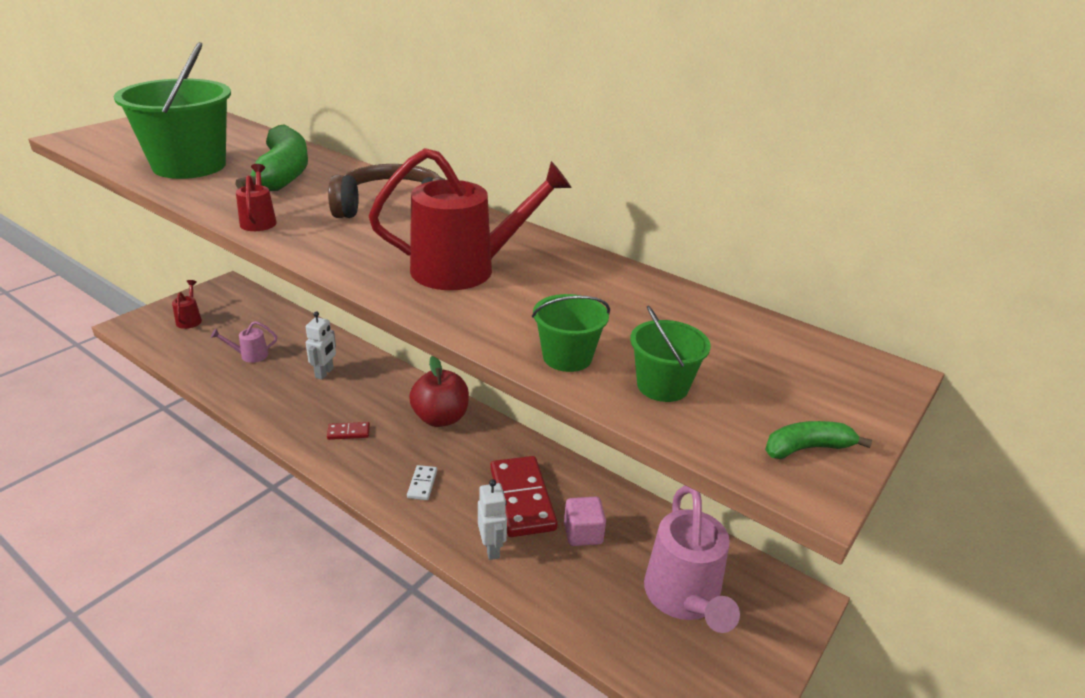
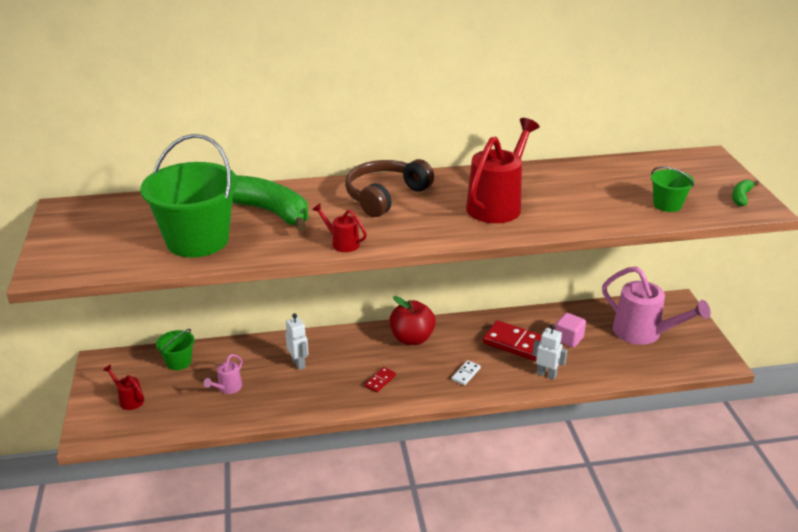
camera: 45 degrees left, 0 degrees up
(422, 484) = (466, 374): white domino -> white domino turned 75 degrees clockwise
(567, 357) = (619, 215): green bucket -> green bucket (178, 362)

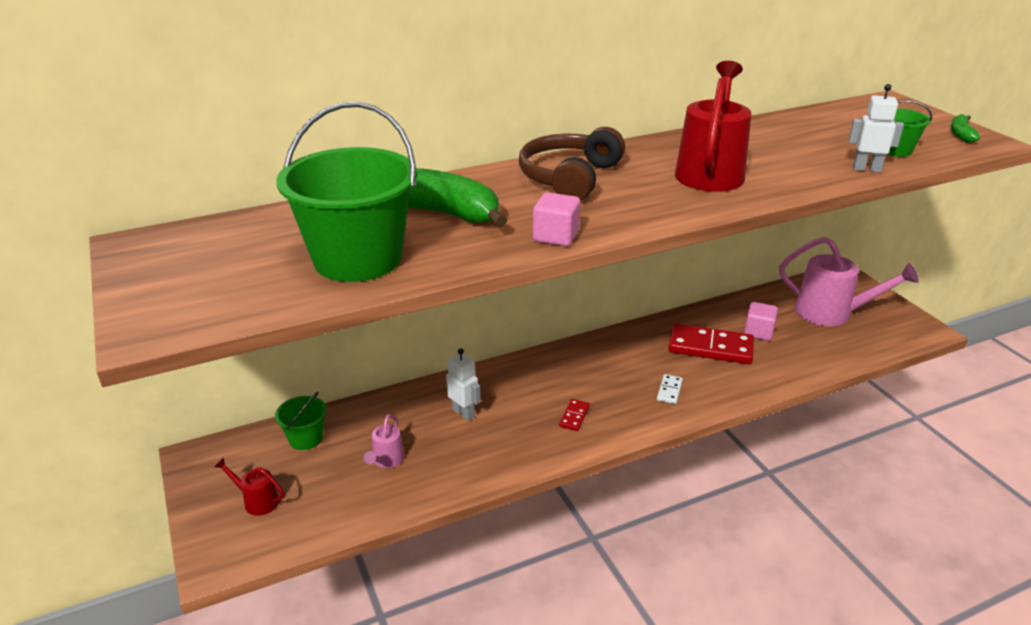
camera: 15 degrees left, 0 degrees up
(342, 243) = (556, 236): red watering can -> pink cube
(412, 339) = (585, 360): red apple -> none
(546, 374) = (758, 375): white robot -> white robot (866, 169)

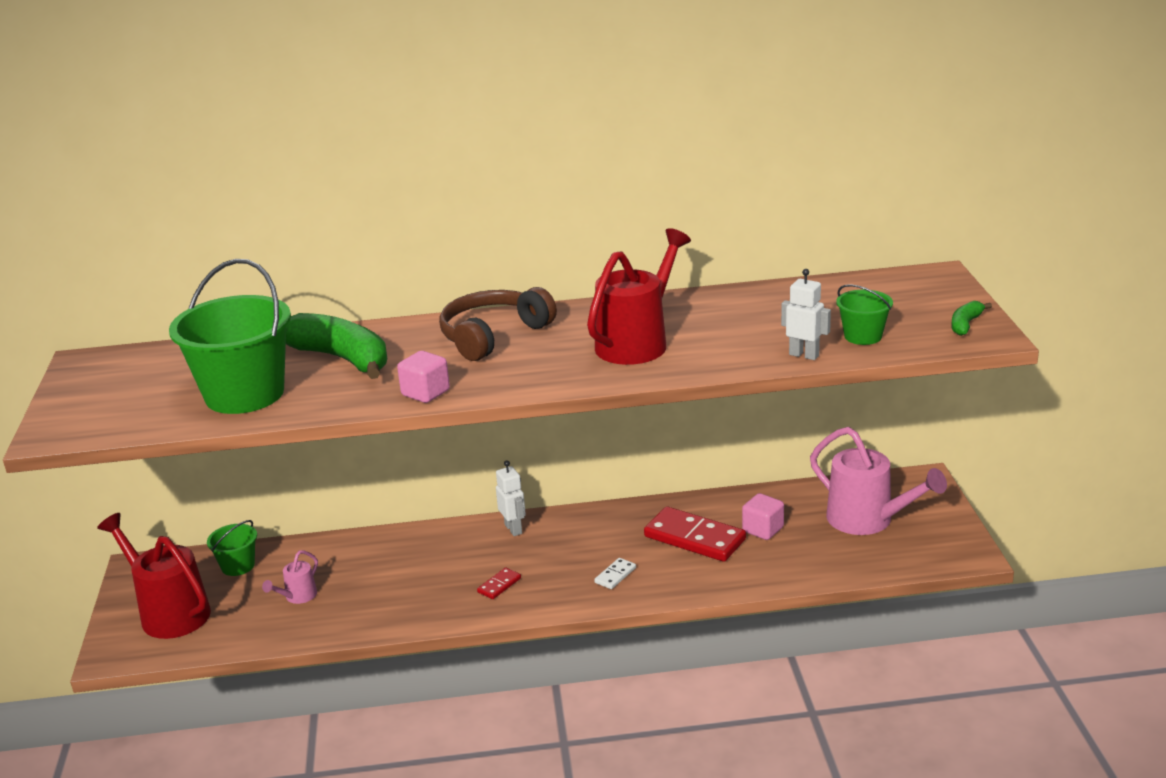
camera: 20 degrees right, 5 degrees down
(256, 501) = (168, 612): red watering can -> red watering can, size x2.14
(464, 413) = (394, 565): white robot -> white robot (513, 529)

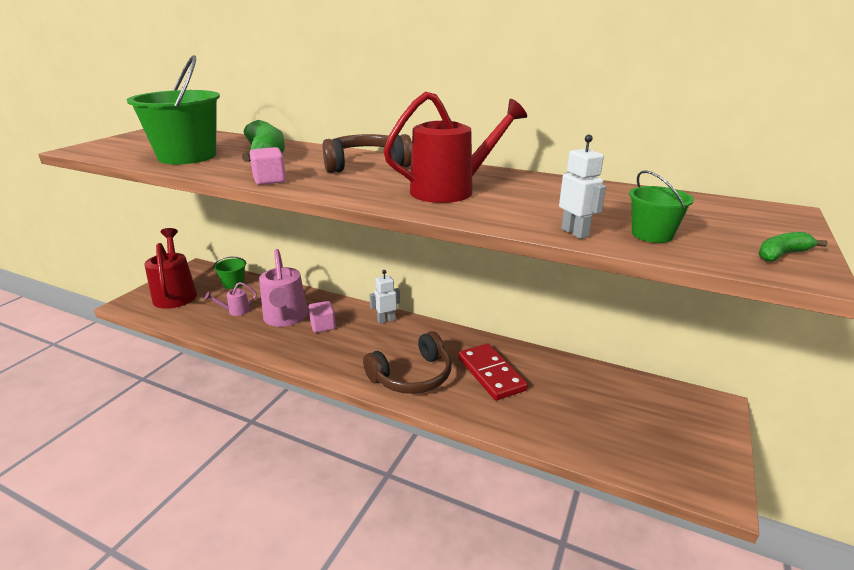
camera: 30 degrees right, 0 degrees up
(499, 585) = (338, 351): red domino -> none
(513, 529) = (386, 320): white robot -> white robot turned 120 degrees counterclockwise
(615, 575) = (412, 376): white domino -> brown headphones
(763, 529) = (547, 389): pink cube -> pink cube (323, 326)
(868, 520) = (641, 419): pink watering can -> pink watering can (286, 319)

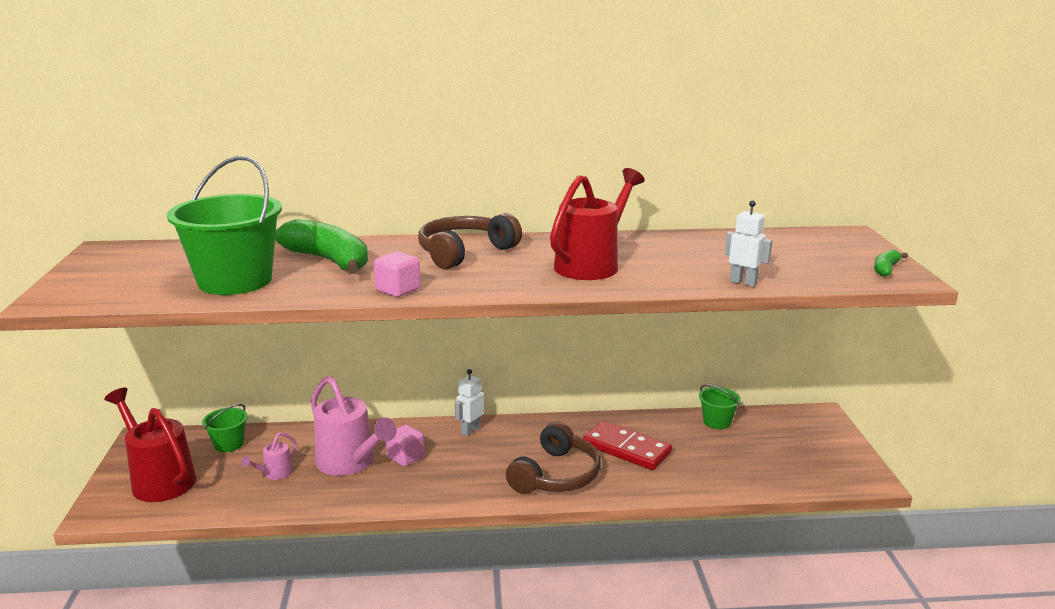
camera: 30 degrees left, 5 degrees down
(652, 235) = (794, 272): green bucket -> green bucket (717, 422)

